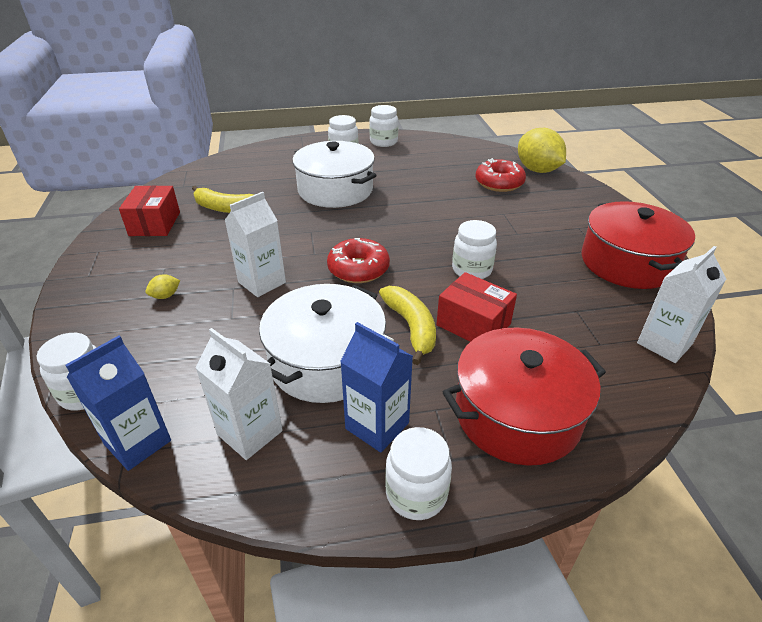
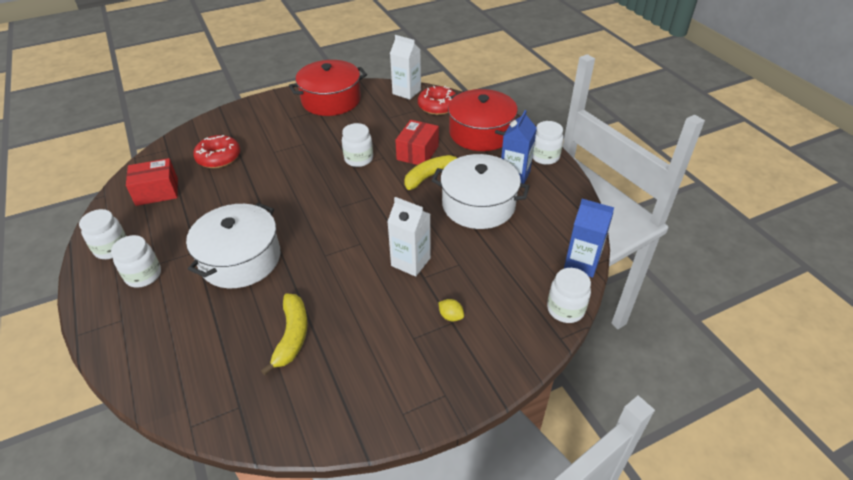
camera: 105 degrees left, 5 degrees up
(155, 224) = (336, 388): red box -> red box (157, 192)
(250, 433) = (547, 219): white carton -> none
(358, 269) = (375, 212): red donut -> red donut (437, 106)
(537, 170) = (192, 139): yellow lemon -> none

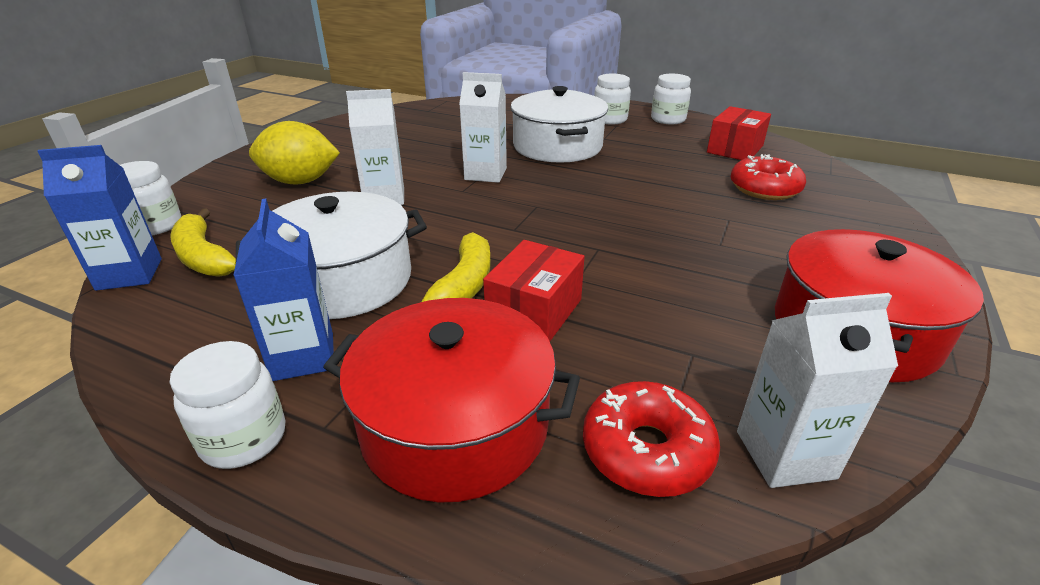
camera: 140 degrees right, 10 degrees down
(292, 336) = (437, 135): yellow banana -> yellow banana (203, 257)
(327, 253) = (485, 174): none -> white carton
(358, 159) = (608, 260): white jar -> none
(417, 152) = (534, 311): red box -> red box turned 45 degrees clockwise
(451, 316) = (300, 182): yellow lemon -> yellow lemon, size x2.45

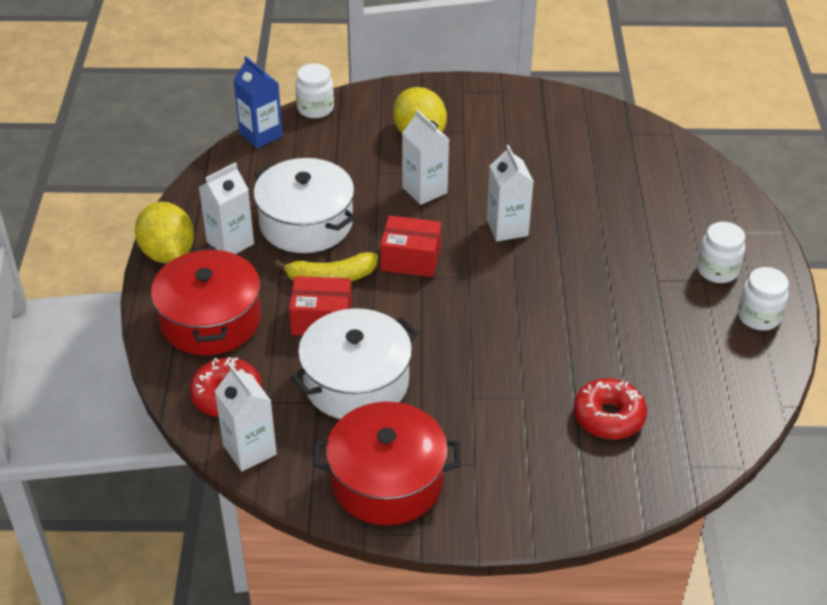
camera: 65 degrees right, 10 degrees up
(203, 257) = (295, 151): yellow banana -> none
(244, 438) = (168, 253): white jar -> yellow lemon
(303, 356) = (230, 243): blue carton -> white carton
(557, 146) = (605, 253): white pot -> white pot (356, 382)
(735, 149) = (704, 384): red box -> red box (410, 259)

